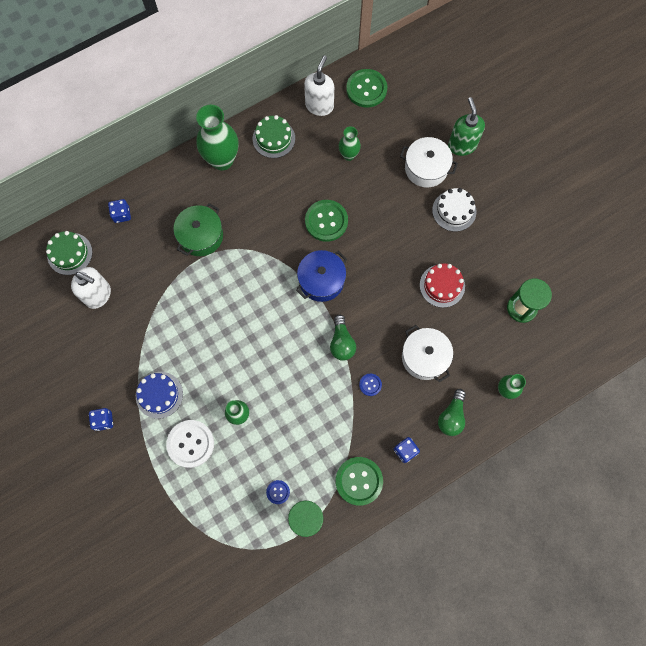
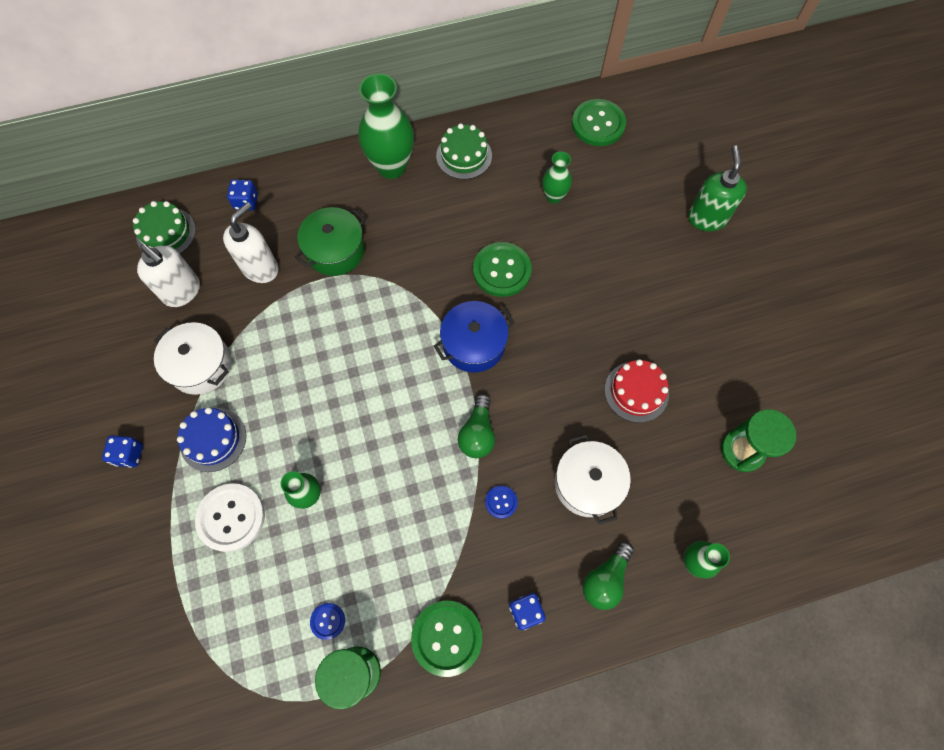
camera: 15 degrees right, 5 degrees down
(319, 105) = (533, 130): white soap dispenser -> white soap dispenser (260, 268)
(426, 168) = (651, 235): white pot -> white pot (201, 365)
(454, 211) = (676, 298): white cake -> none

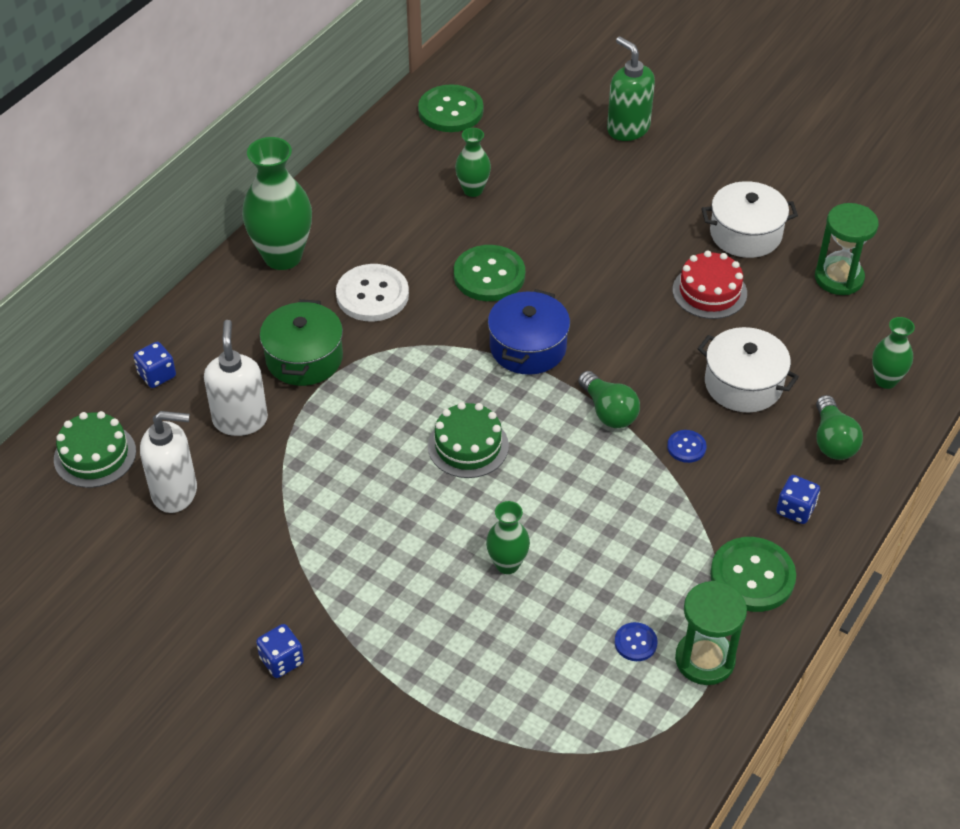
camera: 40 degrees left, 20 degrees down
(201, 365) = (272, 538): white pot -> white pot (745, 234)
(213, 439) = (357, 588): blue cake -> none
(231, 517) = (451, 634): white button -> white button (372, 295)
(464, 156) = (348, 207): green cake -> green cake (468, 446)

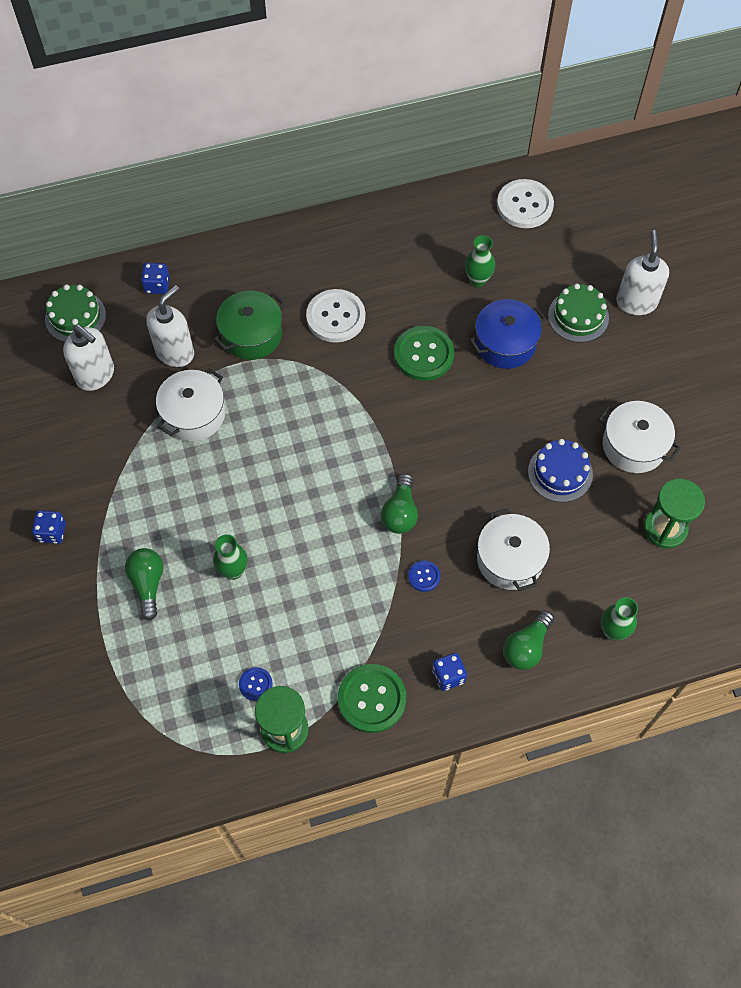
camera: 40 degrees right, 15 degrees up
(282, 256) = (307, 249): green vase -> none
(319, 460) = (194, 414): none -> white pot
(435, 635) = (148, 584): none -> green light bulb
(450, 111) = (524, 205): green button -> white button
(468, 446) = (289, 471): green cake -> green cake (578, 316)
(528, 347) = (395, 427): blue pot -> blue pot (505, 343)
(627, 129) = (636, 302): green soap dispenser -> white soap dispenser
(709, 291) = (560, 473): red cake -> blue cake

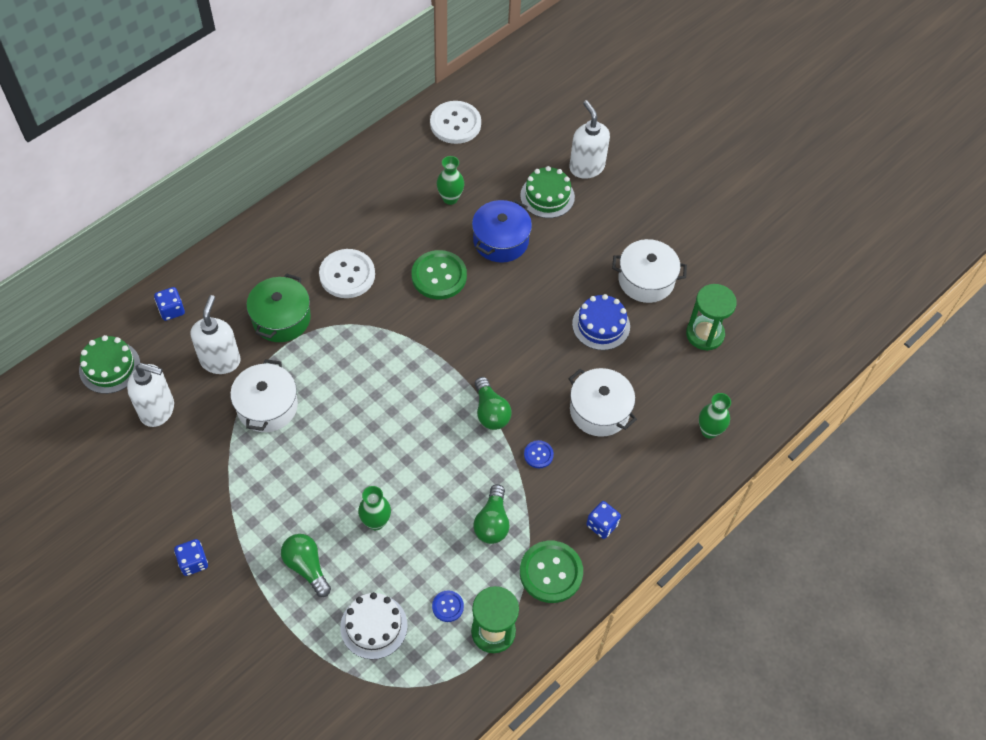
camera: 30 degrees left, 5 degrees down
(178, 669) = (374, 626): none -> white cake
(526, 647) = (650, 473): green light bulb -> green light bulb (492, 522)

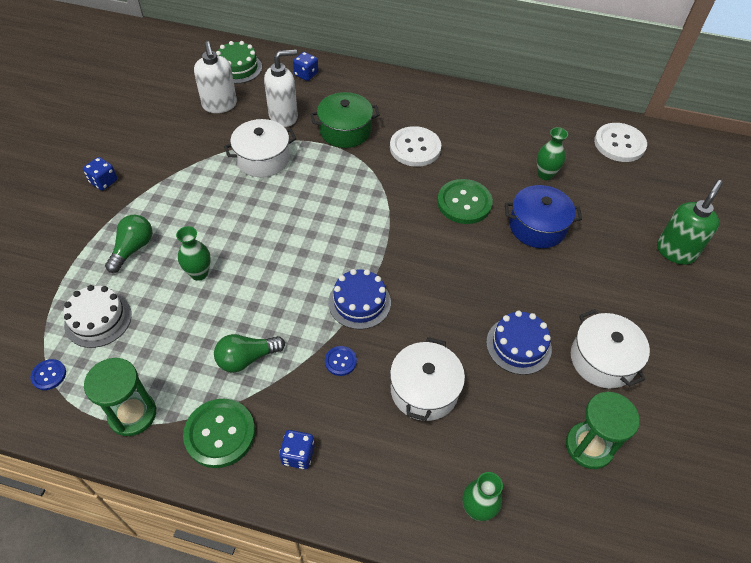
camera: 60 degrees right, 5 degrees down
(448, 606) = (142, 365): blue button -> blue button (49, 375)
(490, 412) = (359, 302): green light bulb -> blue cake
(547, 196) = (615, 237): green cake -> none
(586, 167) = (675, 251): white soap dispenser -> green soap dispenser

